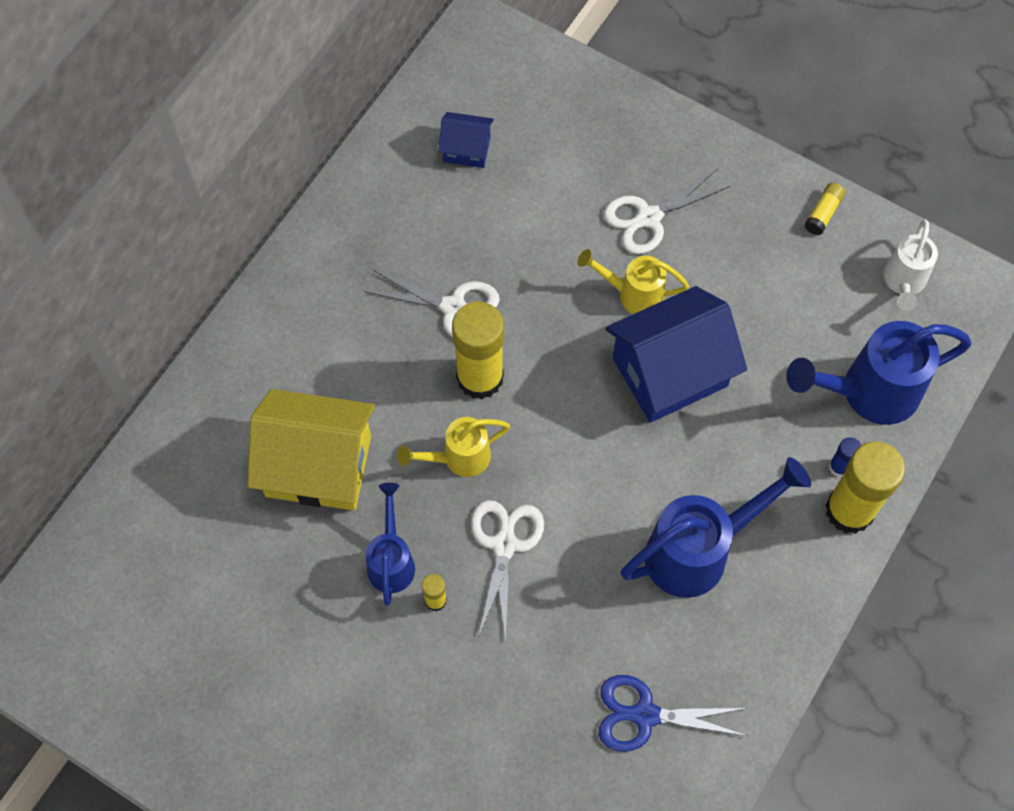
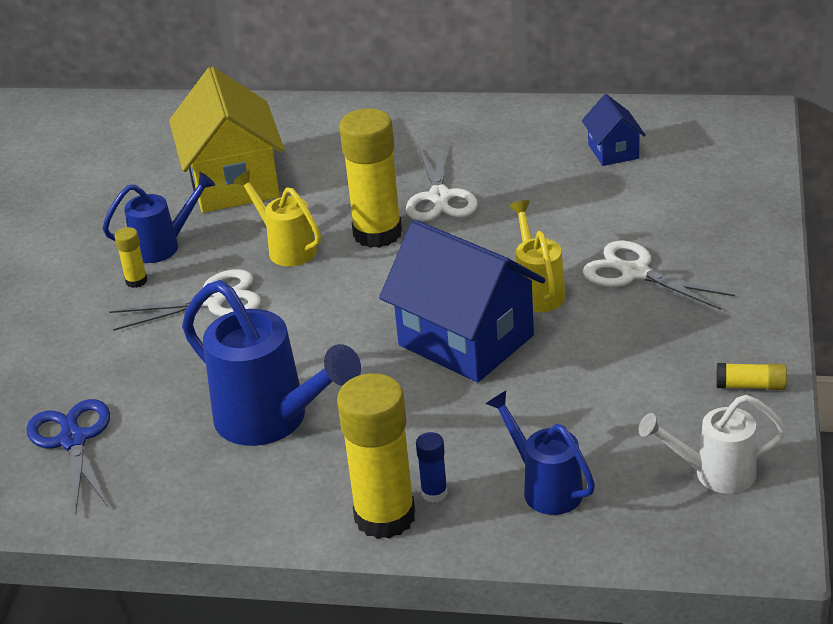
camera: 70 degrees right, 30 degrees down
(867, 393) = (545, 487): blue watering can -> blue watering can, size x0.59

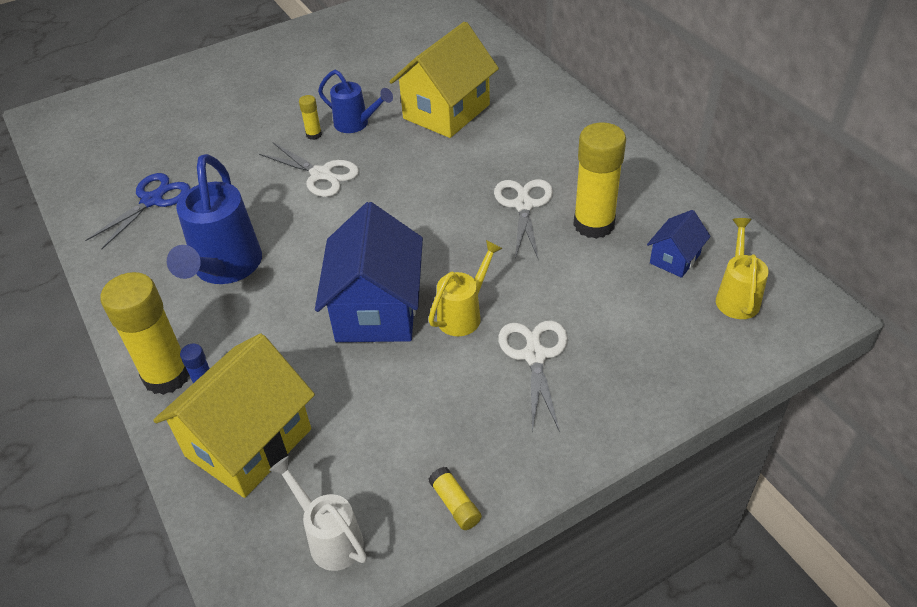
camera: 50 degrees right, 10 degrees up
(286, 248) = (401, 172): yellow watering can -> yellow watering can (736, 296)
(377, 233) = (454, 201): yellow glue stick -> yellow glue stick (594, 224)
(440, 197) = (523, 205): white scissors -> white scissors turned 135 degrees clockwise
(545, 487) = (248, 442): blue watering can -> yellow house

